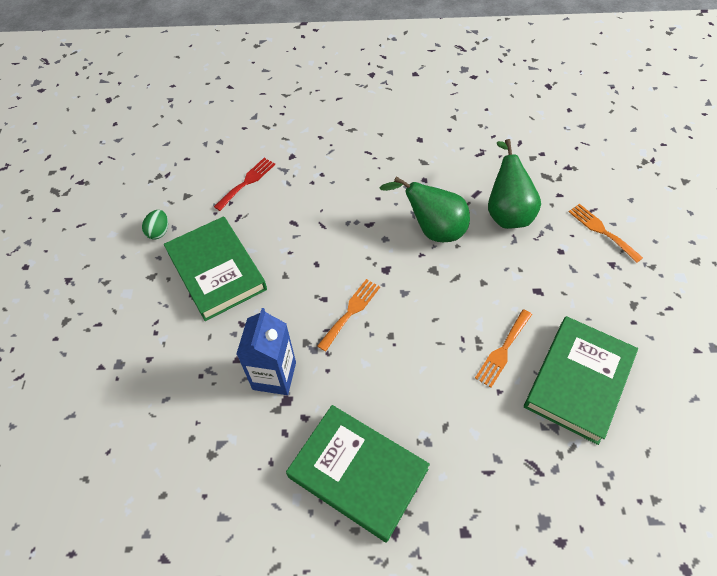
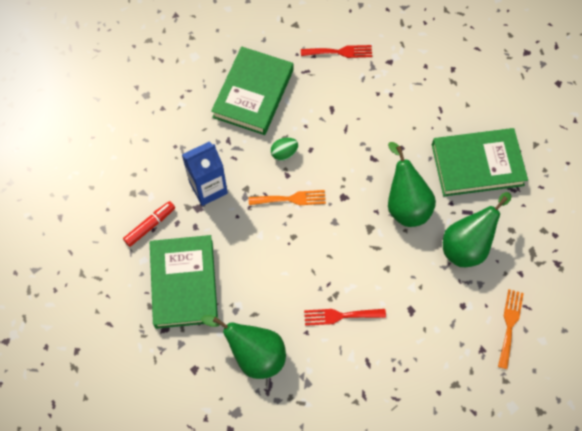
camera: 50 degrees right, 10 degrees up
(159, 232) = (253, 34): green egg -> green egg (284, 153)
(263, 462) = (150, 225): none -> red marker
(489, 457) = (254, 354): none -> green pear
(503, 350) = (340, 316): orange fork -> red fork
(578, 381) = (356, 380): green book -> green book (477, 165)

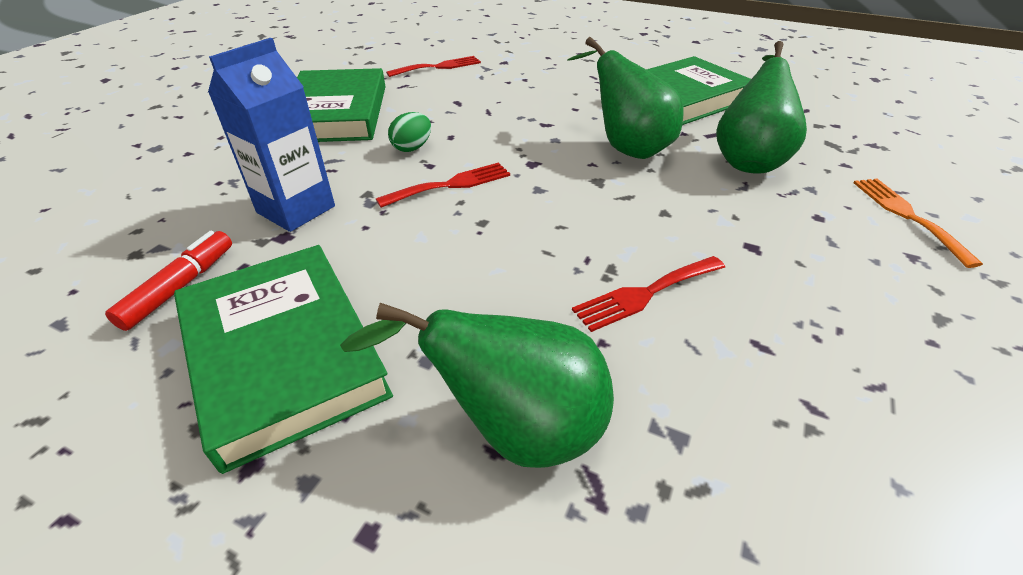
camera: 25 degrees left, 25 degrees down
(291, 199) = (451, 185): orange fork -> red fork

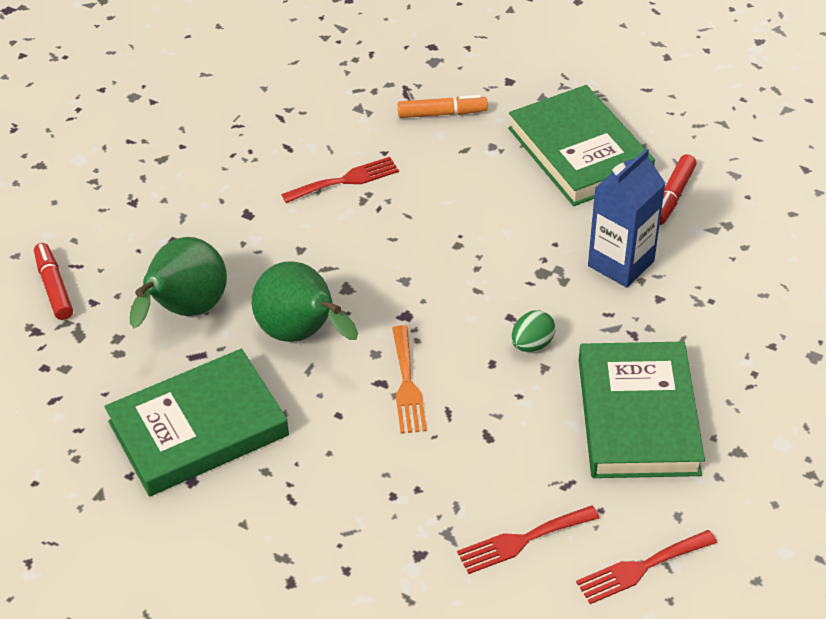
camera: 175 degrees left, 5 degrees up
(451, 185) = (486, 288): red fork -> red fork (641, 568)
(514, 428) = (442, 113): green pear -> orange marker
(899, 173) = (54, 287): none -> red marker
(907, 215) = (98, 238): orange fork -> orange fork (407, 385)

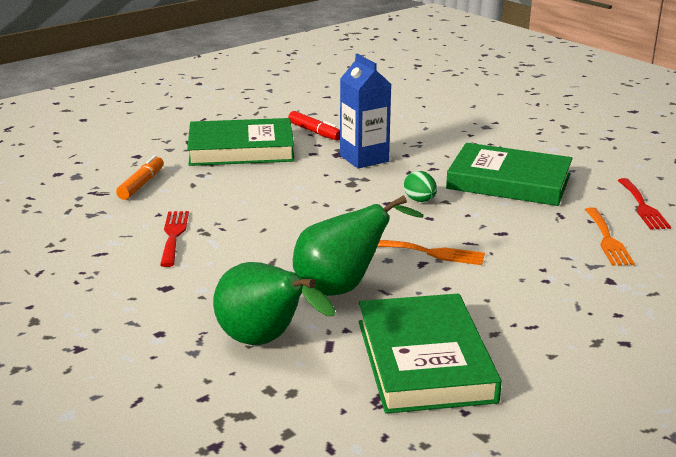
camera: 70 degrees left, 20 degrees down
(54, 287) = (157, 421): red marker -> none
(522, 540) = (607, 240): red fork -> orange fork

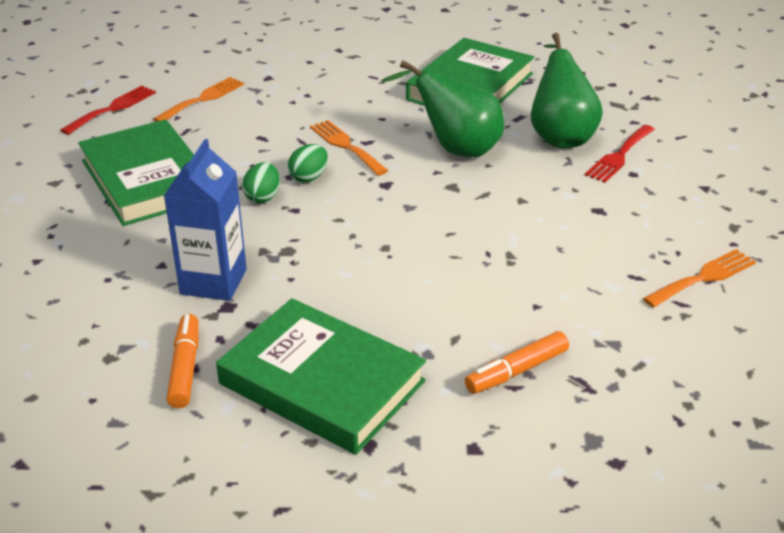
camera: 140 degrees left, 10 degrees up
(46, 271) = (703, 277): none -> orange fork
(173, 235) = (545, 265): red fork -> red fork (619, 156)
(315, 132) = (185, 368): red marker -> orange marker
(414, 222) = (309, 177): none -> green egg

